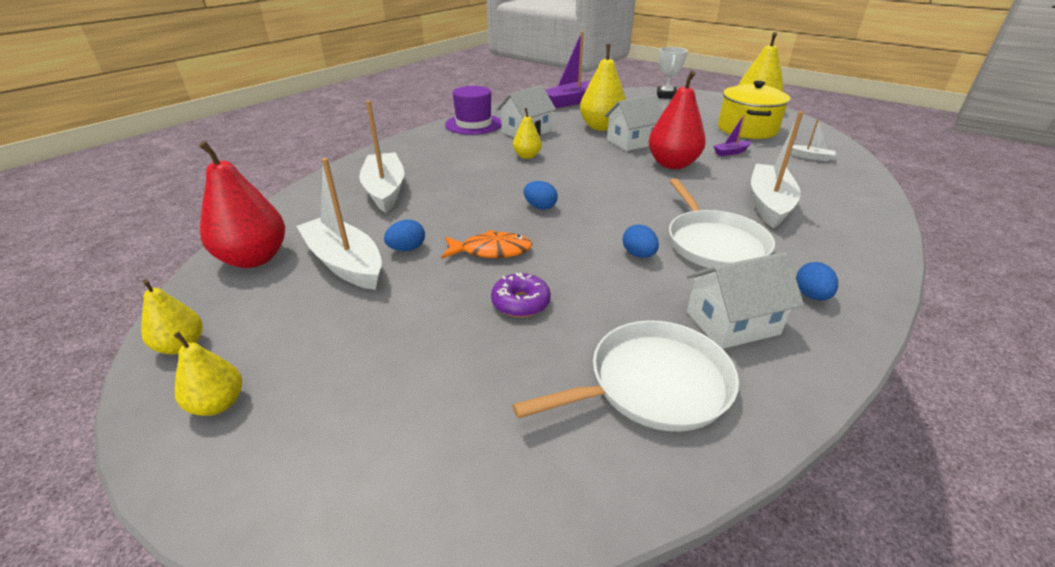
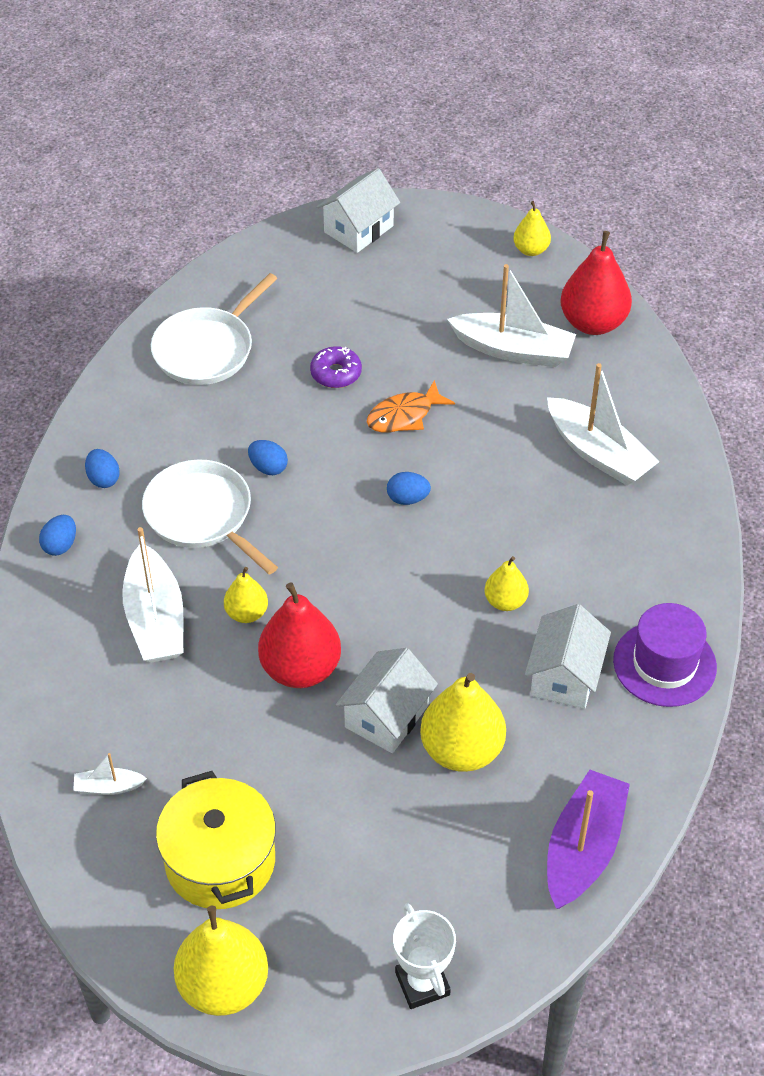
camera: 150 degrees right, 15 degrees up
(218, 404) = (456, 236): yellow pear -> yellow pear (247, 613)
(407, 249) = (480, 386): blue egg -> blue egg (60, 545)
(730, 152) = (229, 748): purple boat -> none
(732, 323) = (165, 422): white house -> white house (359, 229)

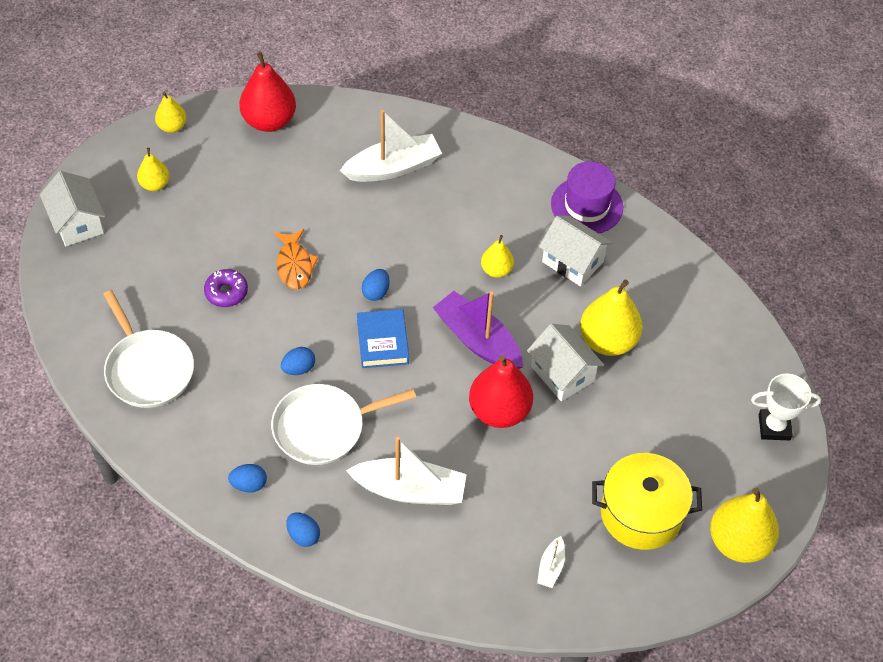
camera: 70 degrees left, 5 degrees up
(247, 613) = (433, 428): yellow pear -> yellow pear (155, 184)
(342, 528) = (382, 342): none -> blue book
(513, 350) = (268, 176): white boat -> none
(583, 848) = (708, 304): purple boat -> purple boat (477, 340)

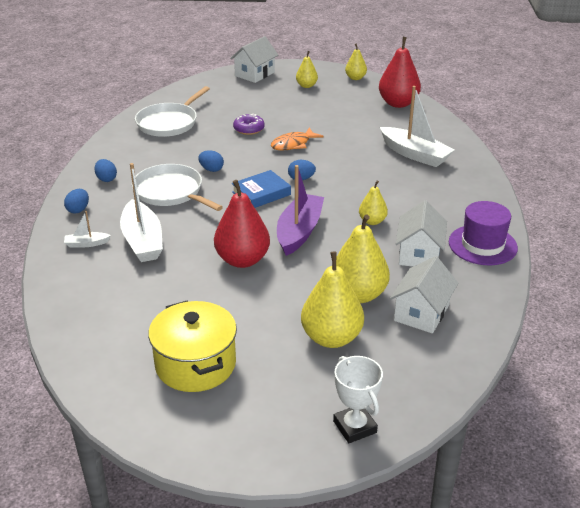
camera: 65 degrees right, 20 degrees down
(551, 567) = (112, 328): white boat -> white boat (86, 244)
(562, 373) = (304, 280): white house -> white house (421, 313)
(738, 542) = (204, 438): yellow pear -> yellow pear (331, 338)

